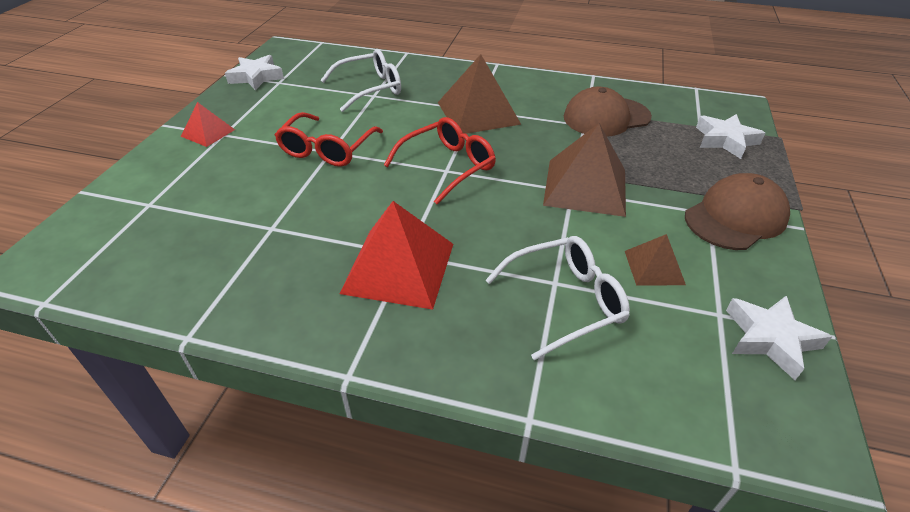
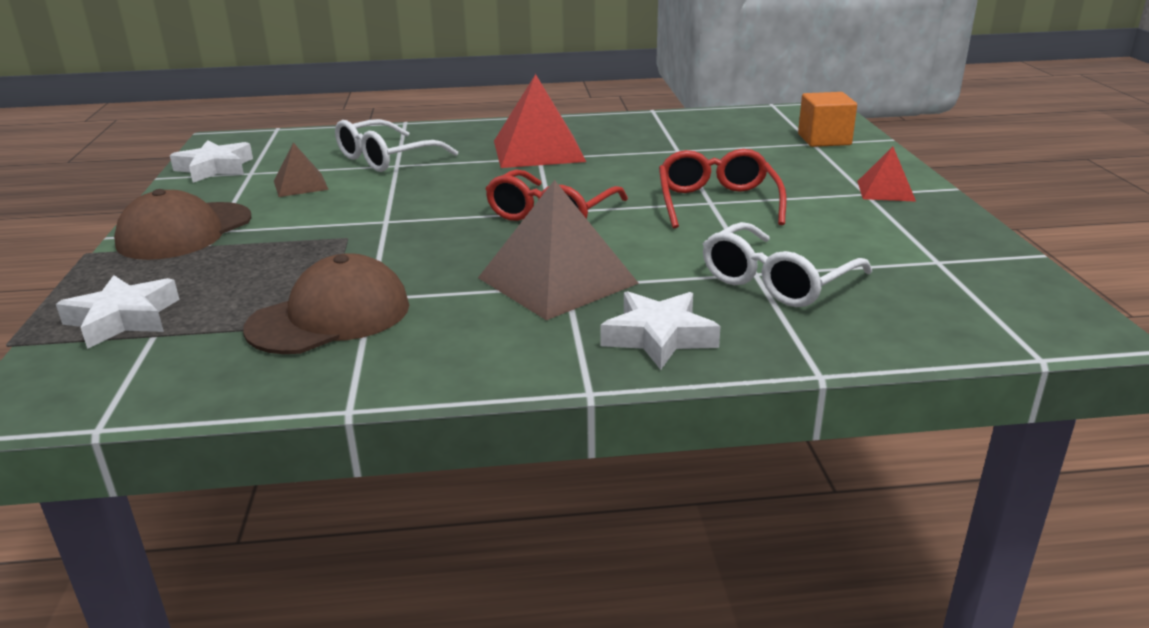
camera: 160 degrees right, 15 degrees down
(131, 206) = (824, 139): none -> orange cube
(256, 77) = (988, 260): white star -> white star (659, 337)
(585, 187) = (368, 226): brown pyramid -> none

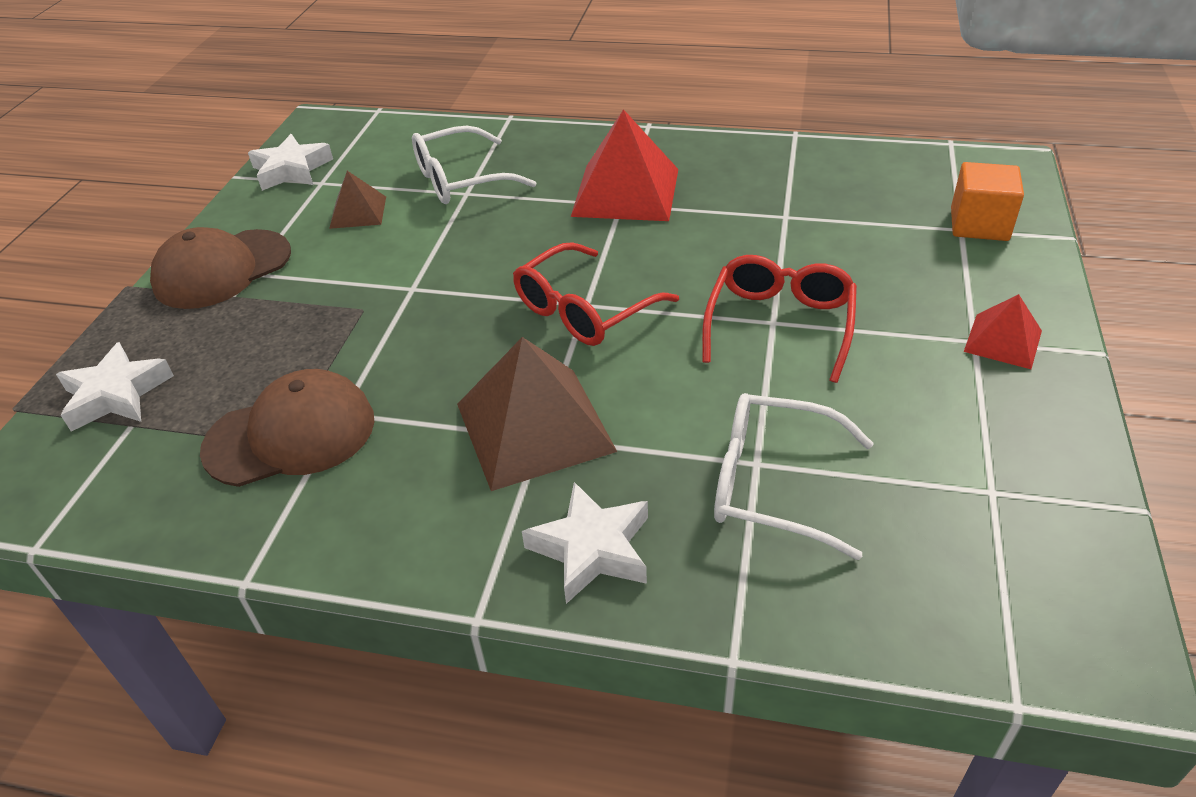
camera: 20 degrees right, 15 degrees up
(776, 281) = (772, 484): white glasses -> white glasses turned 45 degrees clockwise

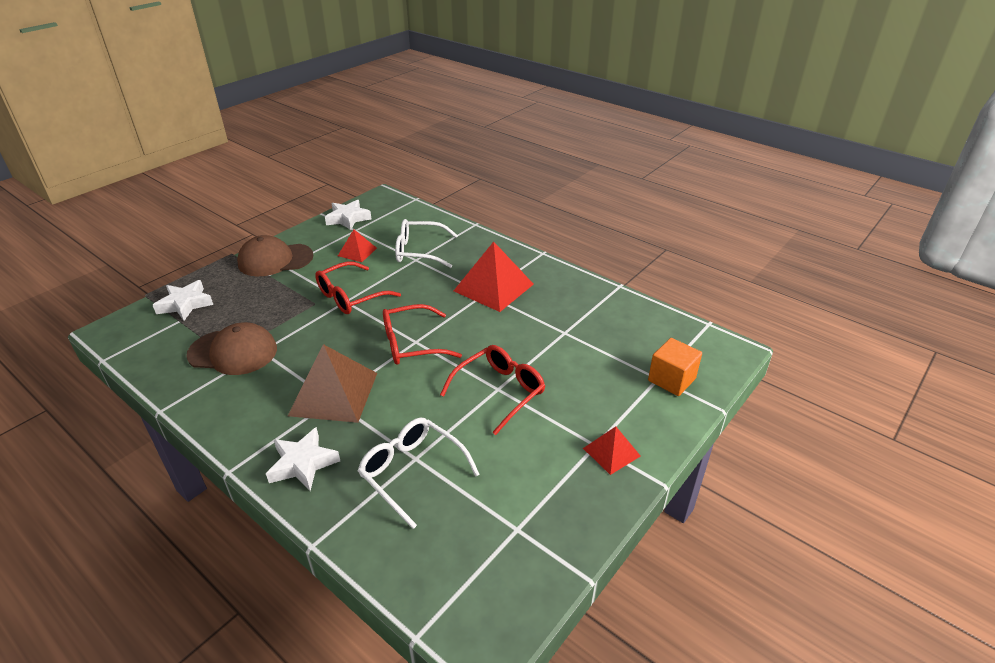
camera: 25 degrees right, 5 degrees down
(358, 212) = (357, 252): brown pyramid -> red pyramid
(415, 279) = (350, 296): none -> red glasses

